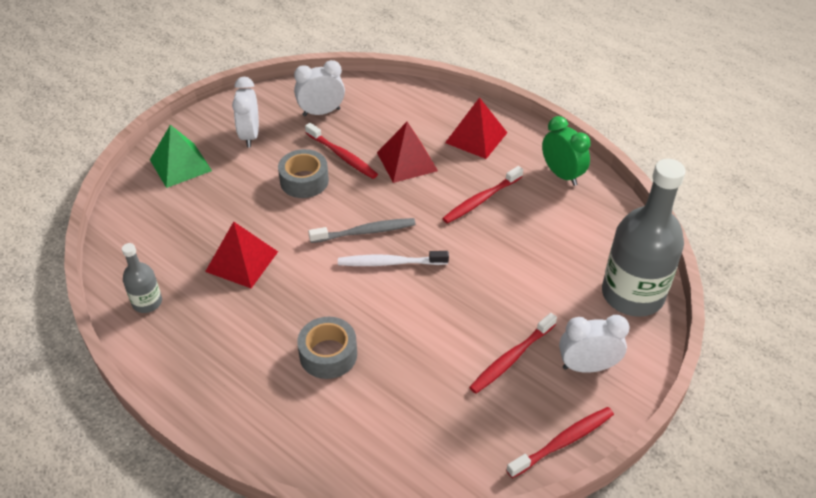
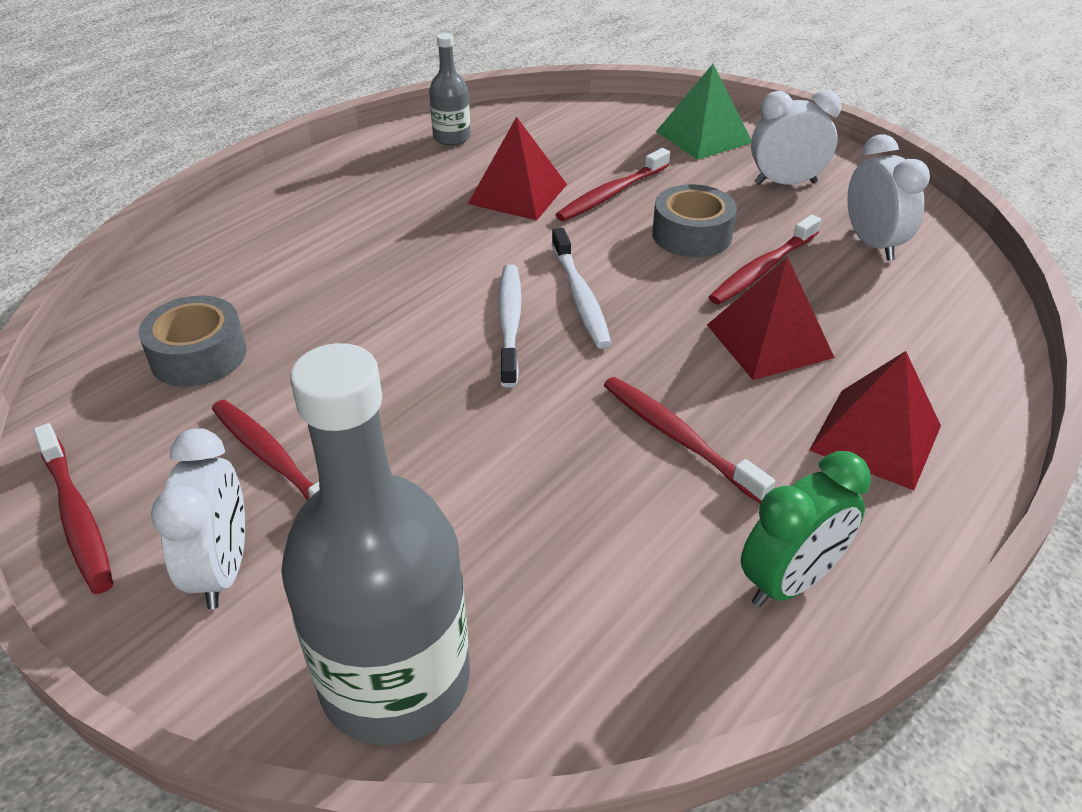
camera: 90 degrees right, 5 degrees down
(250, 214) = (611, 194): none -> red toothbrush
(328, 354) = (336, 269): grey tape -> grey tape (198, 355)
(365, 232) = (580, 297): grey toothbrush -> white toothbrush

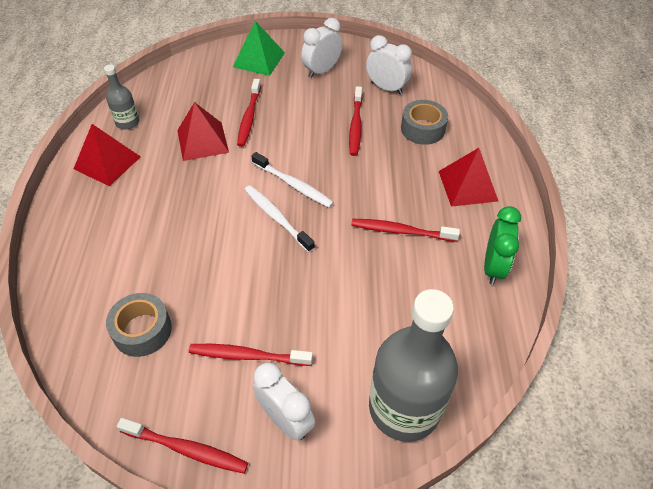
camera: 40 degrees left, 10 degrees up
(691, 235) = (309, 123): grey tape -> grey tape (422, 129)
(769, 341) = (391, 162): red pyramid -> red pyramid (107, 162)

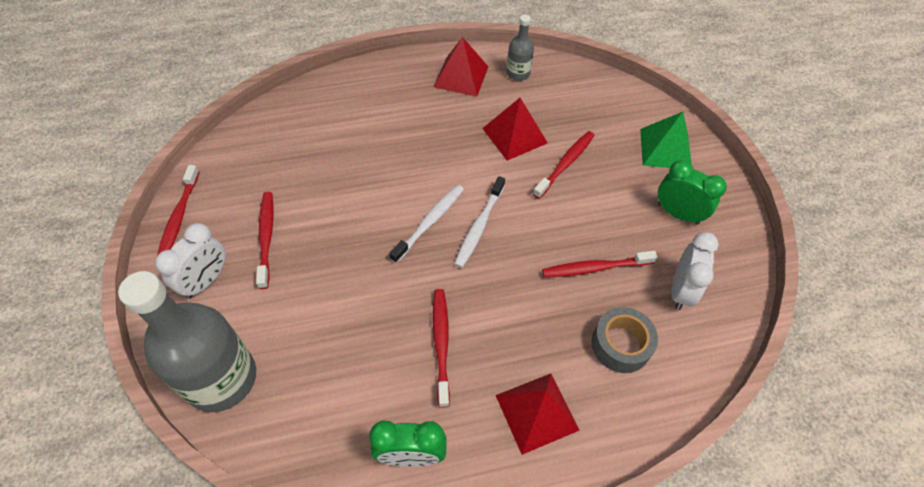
camera: 75 degrees right, 5 degrees up
(142, 330) = (284, 157): grey tape -> none
(249, 117) = (565, 164): red toothbrush -> red toothbrush turned 135 degrees clockwise
(321, 71) = (678, 213): white clock -> green clock

